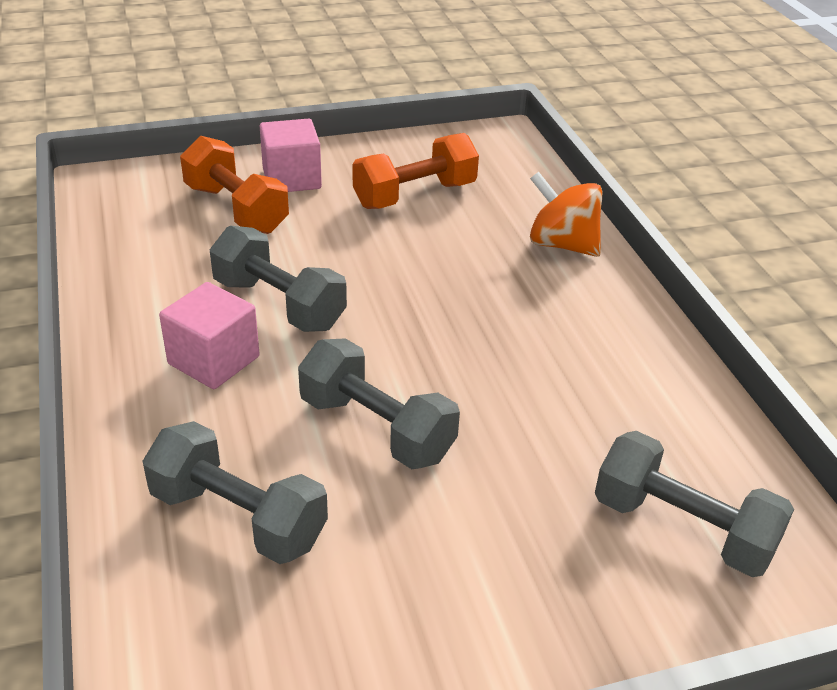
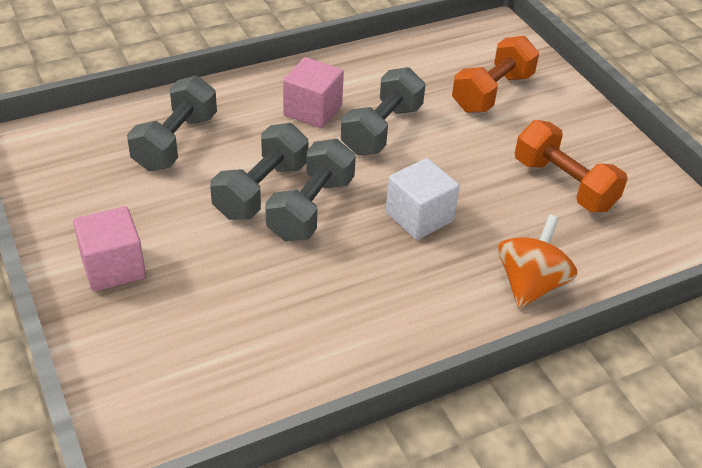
camera: 80 degrees right, 5 degrees up
(291, 179) = (551, 113): pink cube -> pink cube (113, 267)
(451, 299) = (419, 217): none -> white cube
(682, 528) = (184, 354): grey dumbbell -> grey dumbbell (311, 208)

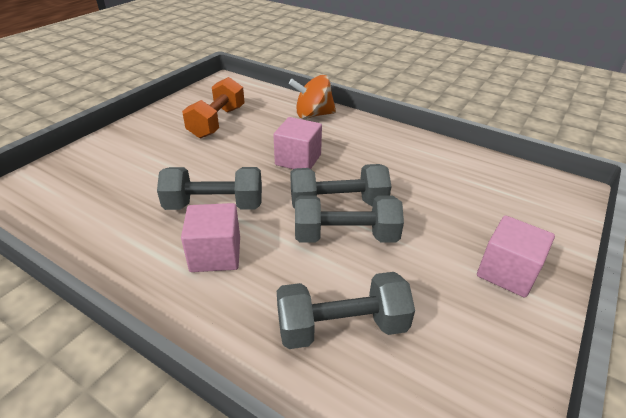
camera: 120 degrees left, 5 degrees down
(419, 217) = (298, 160): white cube -> pink cube
(492, 93) = (123, 170): orange dumbbell -> none

